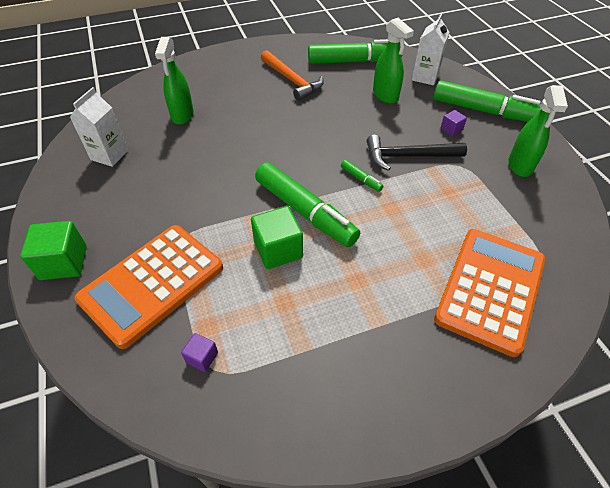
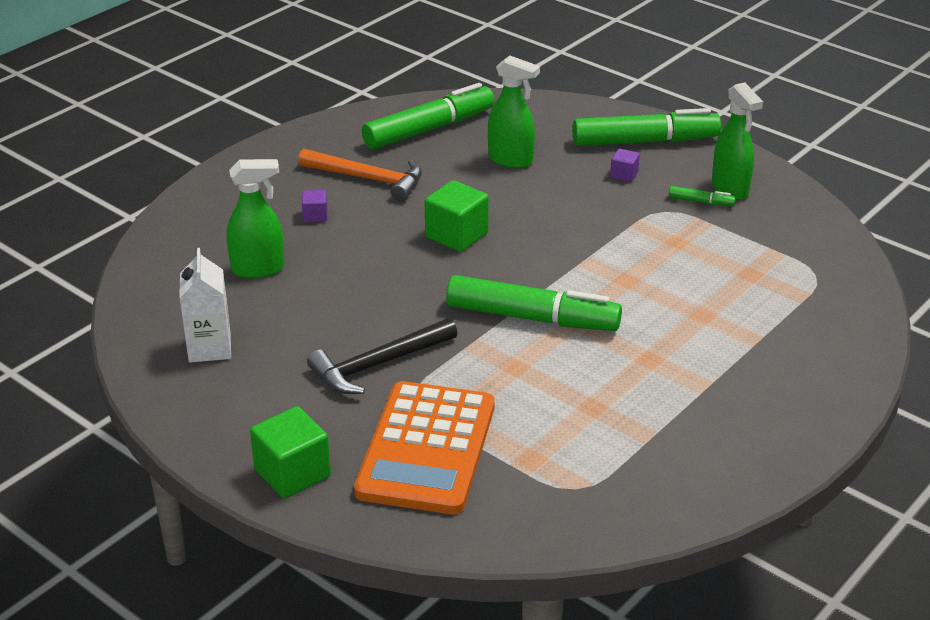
camera: 30 degrees left, 15 degrees down
(182, 115) = (258, 269): green spray bottle -> green spray bottle turned 75 degrees counterclockwise
(202, 357) = (553, 484): purple cube -> purple cube (315, 216)
(278, 250) = (538, 364): green cube -> green cube (456, 235)
(361, 179) = (565, 263): green marker -> green marker (700, 202)
(408, 156) = (599, 220): black hammer -> black hammer (378, 364)
(425, 77) = (541, 122): white carton -> none
(490, 289) = (787, 316): orange calculator -> none

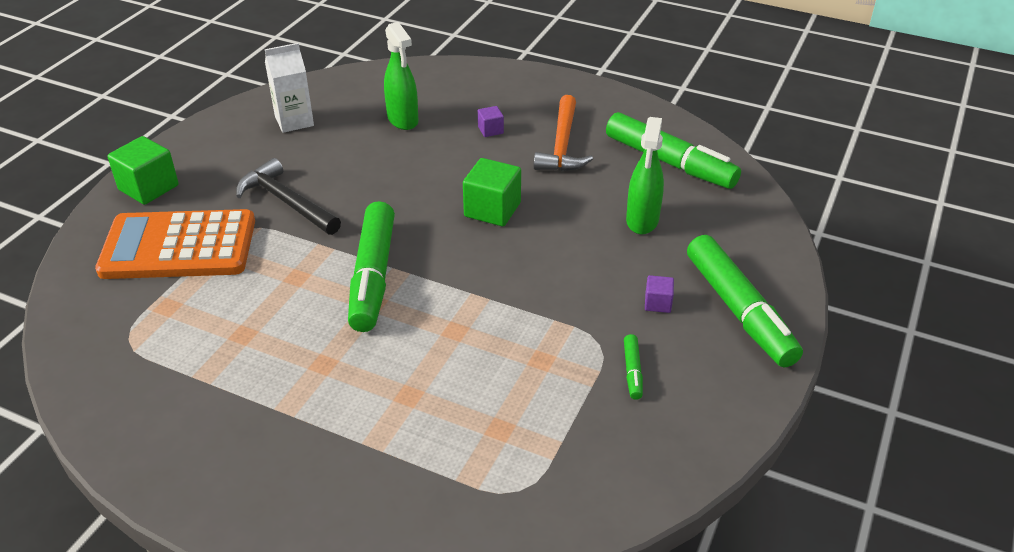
camera: 75 degrees right, 5 degrees up
(730, 189) = (673, 394): green spray bottle -> none

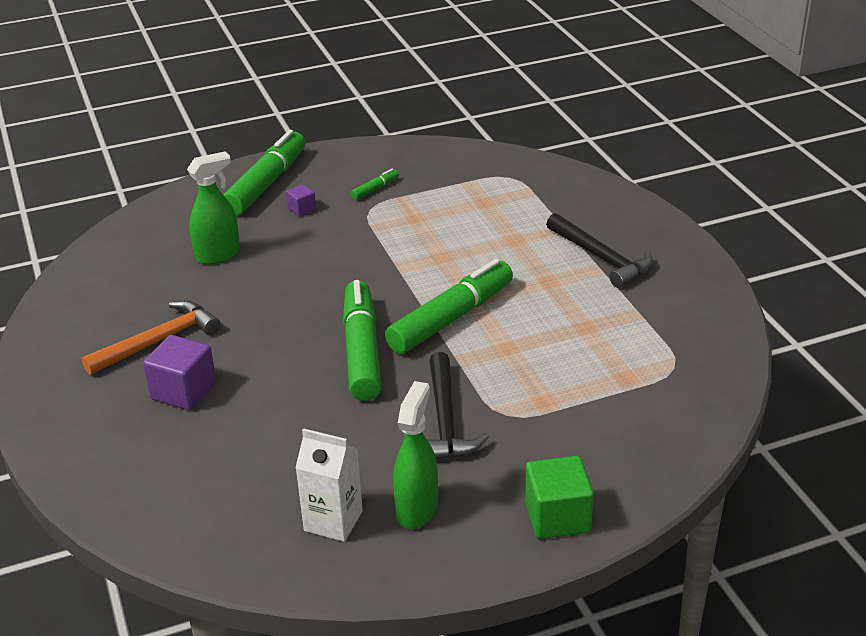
camera: 135 degrees left, 5 degrees down
(179, 246) = (577, 428): orange calculator -> none
(293, 426) = (601, 258): none -> black hammer
(403, 120) = (235, 453): green spray bottle -> green spray bottle (417, 509)
(490, 130) = (184, 391): purple cube -> purple cube, size x1.92
(492, 210) = (299, 319): green cube -> none
(669, 162) = (117, 282): green marker -> green marker (362, 351)

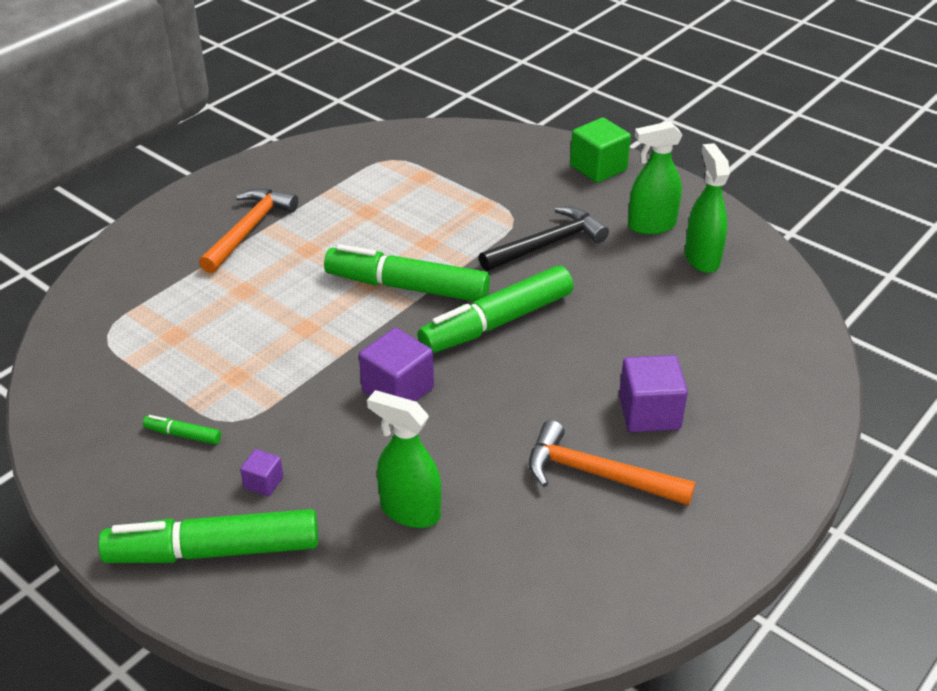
camera: 120 degrees left, 5 degrees up
(333, 280) = (398, 389): none -> purple cube
(333, 521) = (701, 258): white carton -> green spray bottle
(601, 258) = (249, 230): black hammer -> orange hammer

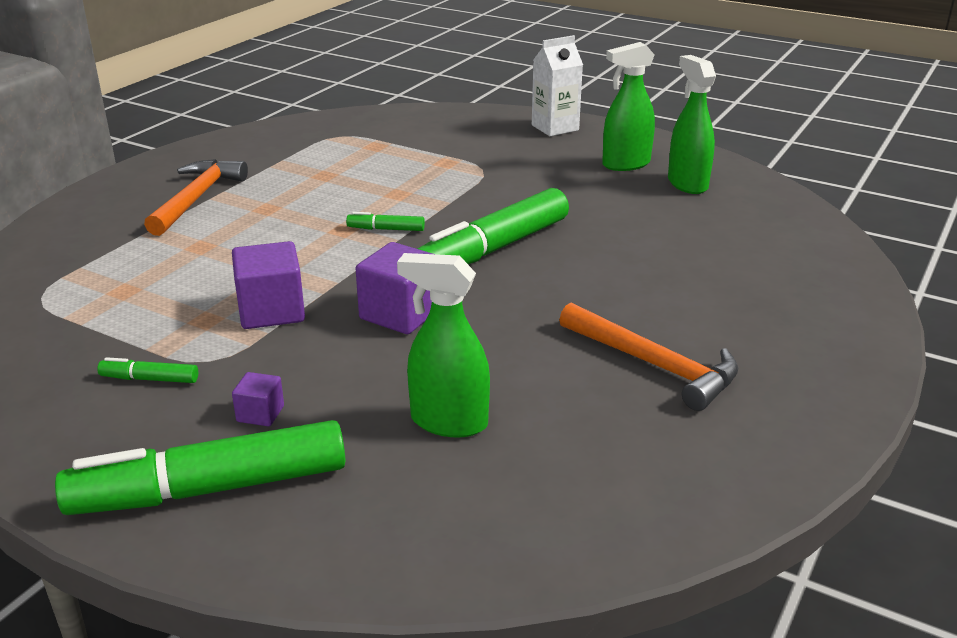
camera: 10 degrees left, 10 degrees down
(407, 287) = (386, 229): green marker -> green marker, size x0.42
(547, 244) = (525, 185): black hammer -> none
(597, 474) = (654, 365): orange hammer -> orange hammer turned 150 degrees counterclockwise
(598, 168) = (555, 128): green cube -> white carton
(649, 413) = (688, 307): purple cube -> purple cube (271, 311)

